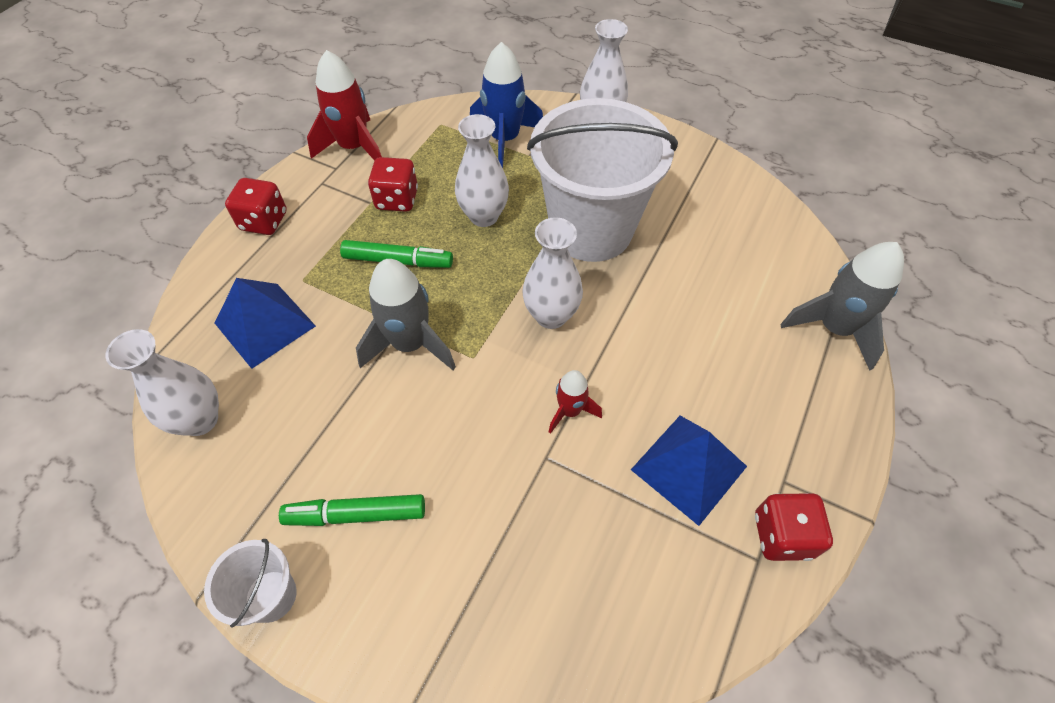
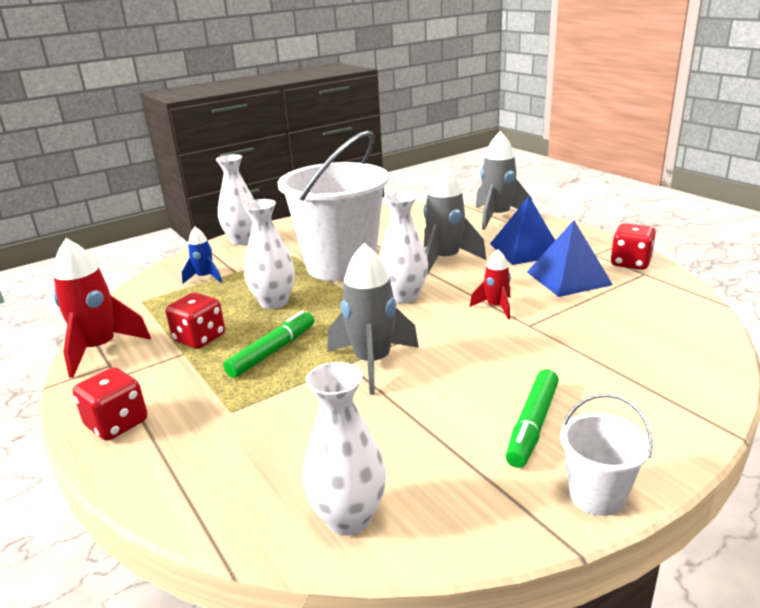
camera: 60 degrees left, 30 degrees down
(265, 324) = (263, 446): blue pyramid -> blue pyramid (526, 249)
(504, 140) = (205, 278): blue rocket -> blue rocket, size x0.56
(662, 319) = (445, 260): none -> grey rocket

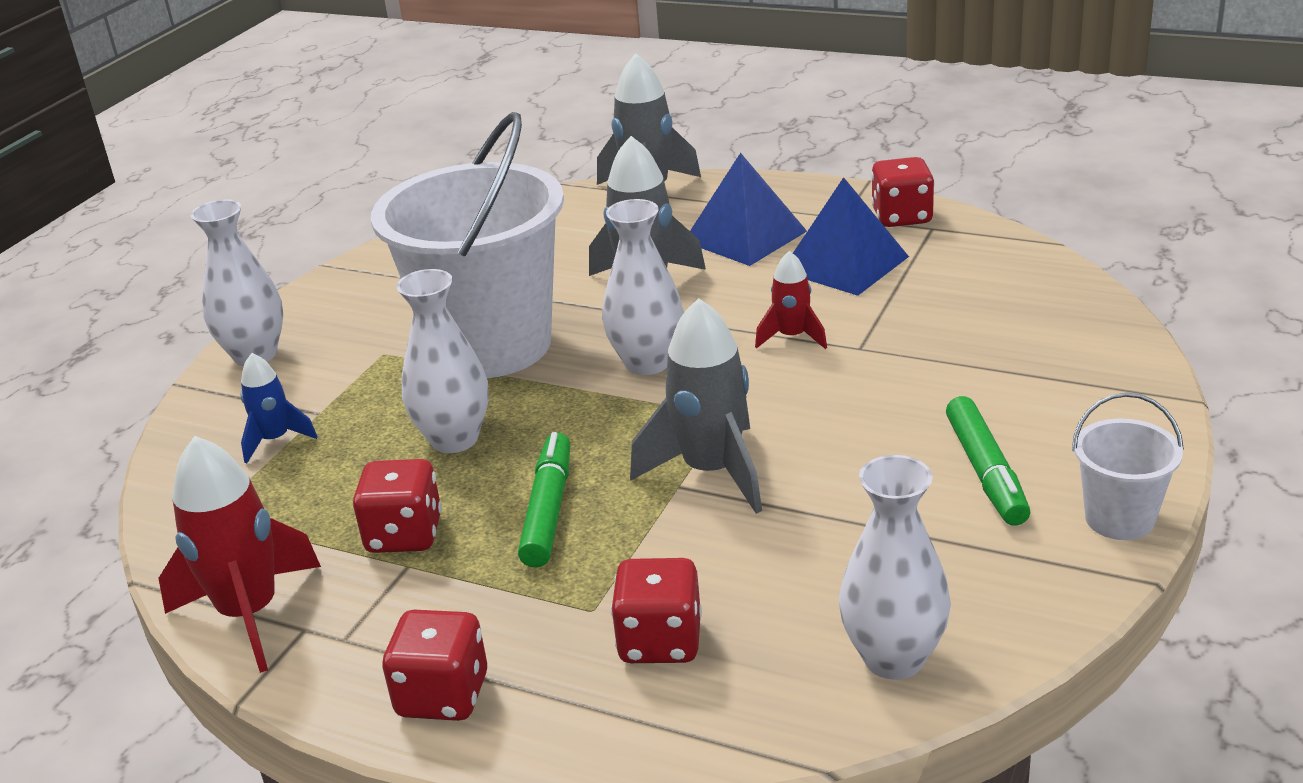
camera: 30 degrees left, 5 degrees up
(240, 444) = (660, 641): none -> red dice

